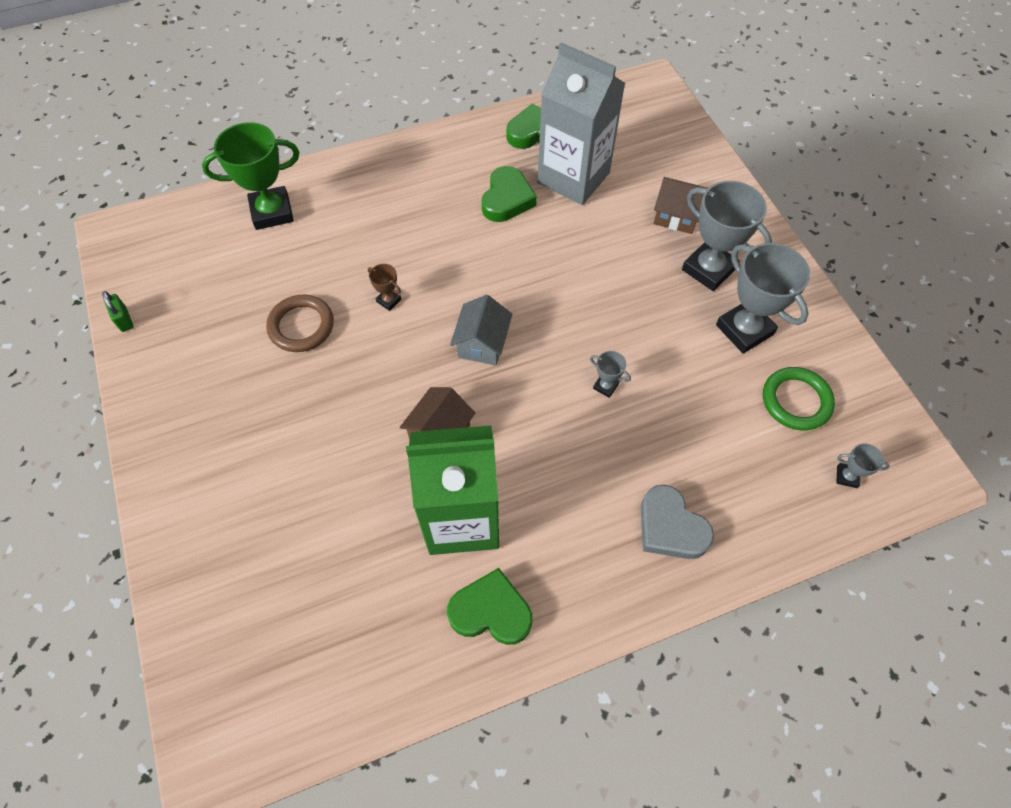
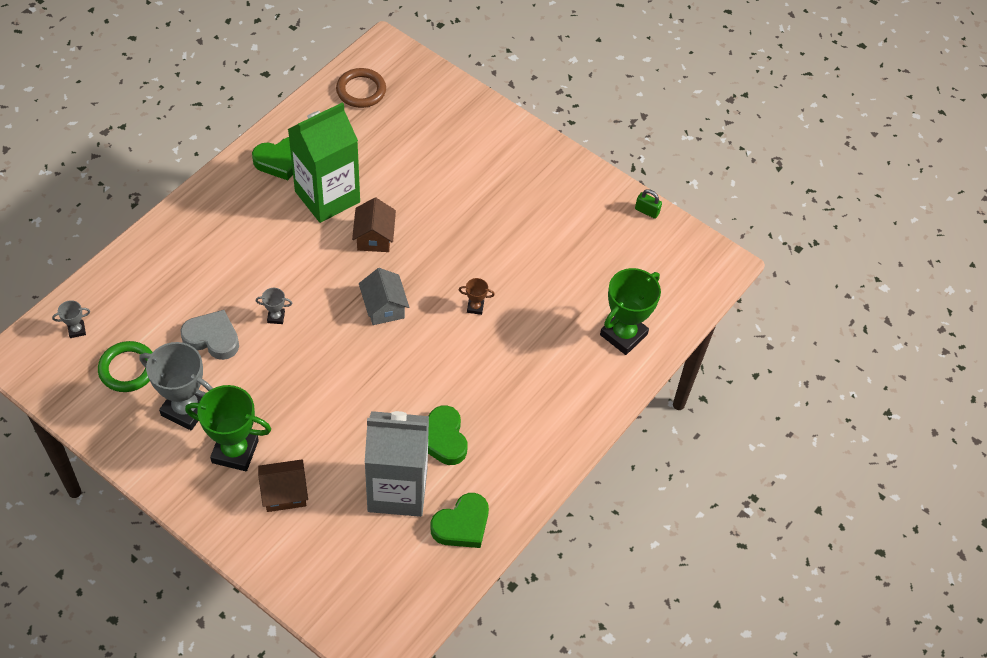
camera: 145 degrees right, 5 degrees down
(301, 326) = (522, 261): brown ring -> brown ring (361, 90)
(670, 527) = (190, 247): grey heart -> grey heart (212, 338)
(708, 269) = (235, 451): grey trophy -> green trophy

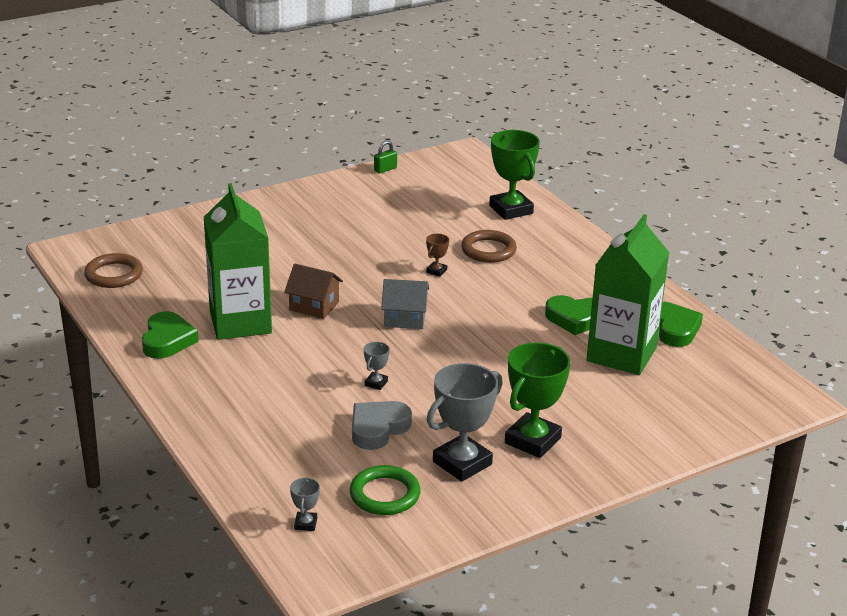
camera: 65 degrees left, 25 degrees down
(284, 493) = (597, 419): brown house -> none
(397, 490) = (621, 354): grey carton -> green carton
(534, 337) = (488, 250): none -> brown ring

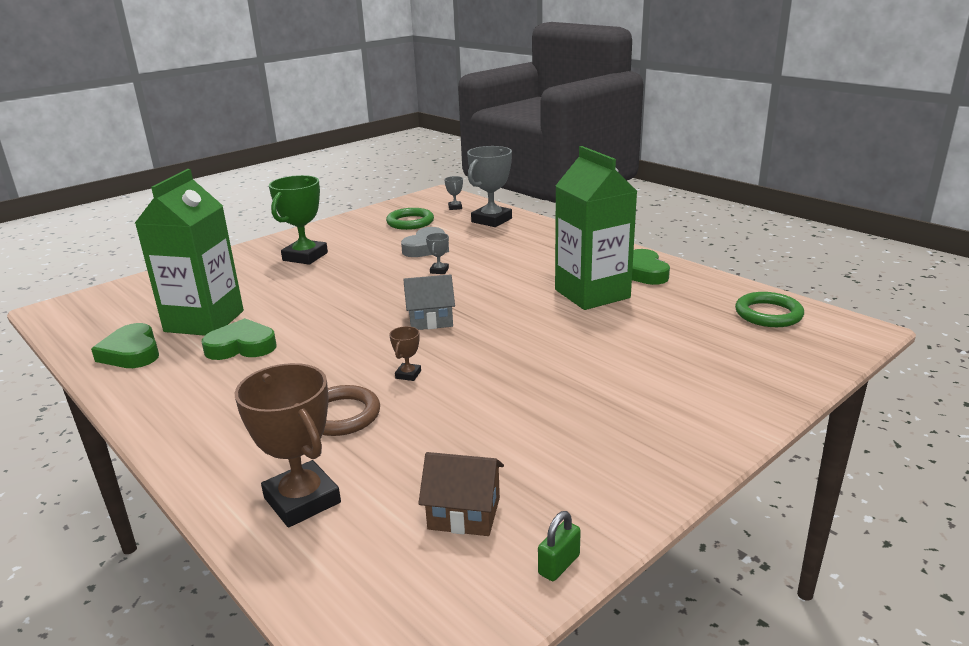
camera: 170 degrees right, 5 degrees down
(114, 274) = (768, 314): brown ring -> green ring
(314, 306) = (531, 317): brown house -> brown house (464, 513)
(462, 463) = (359, 240): grey trophy -> grey trophy (491, 220)
(511, 209) = (302, 500): green trophy -> brown trophy

